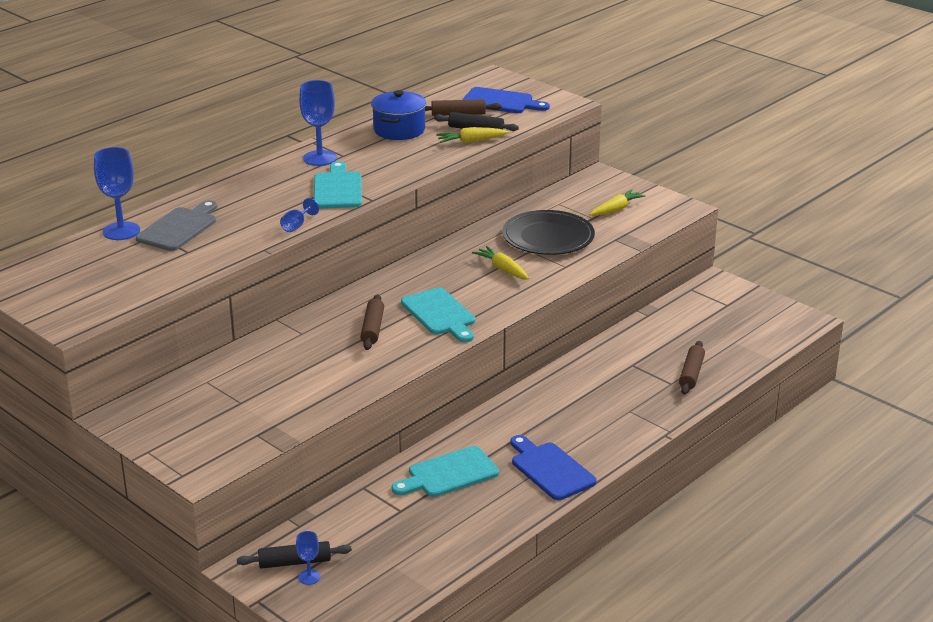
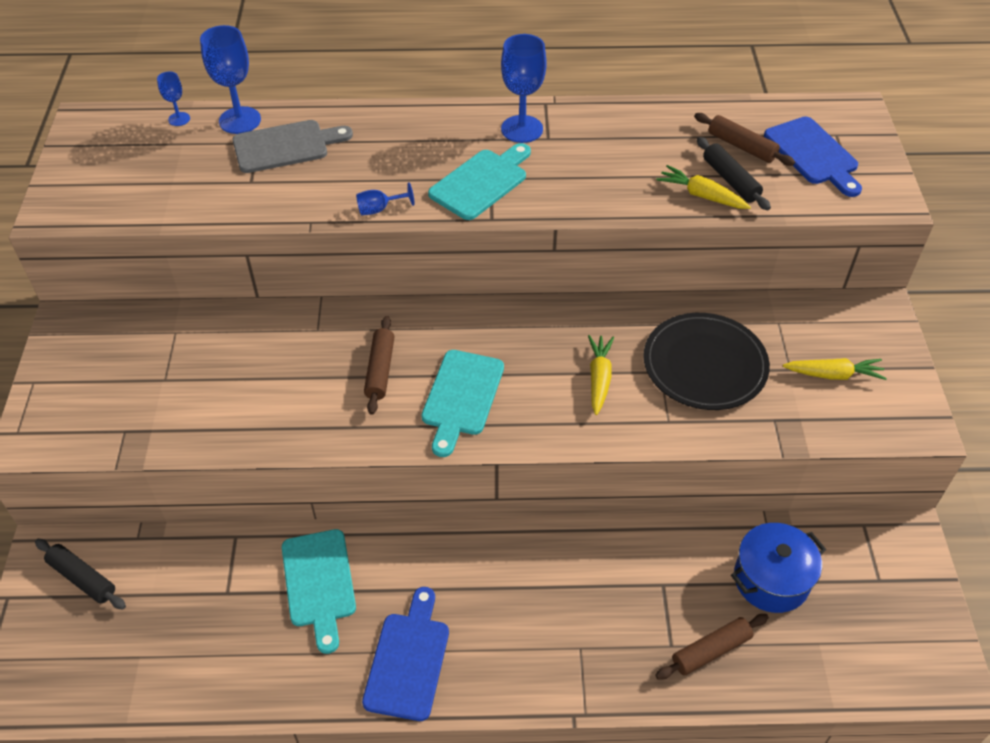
camera: 45 degrees right, 20 degrees up
(309, 577) = (70, 606): blue goblet -> blue goblet (179, 119)
(373, 328) = (380, 370): brown rolling pin -> brown rolling pin turned 45 degrees counterclockwise
(399, 130) = (649, 134): blue pot -> blue pot (771, 579)
(449, 474) = (319, 583): turquoise cutting board -> turquoise cutting board turned 120 degrees counterclockwise

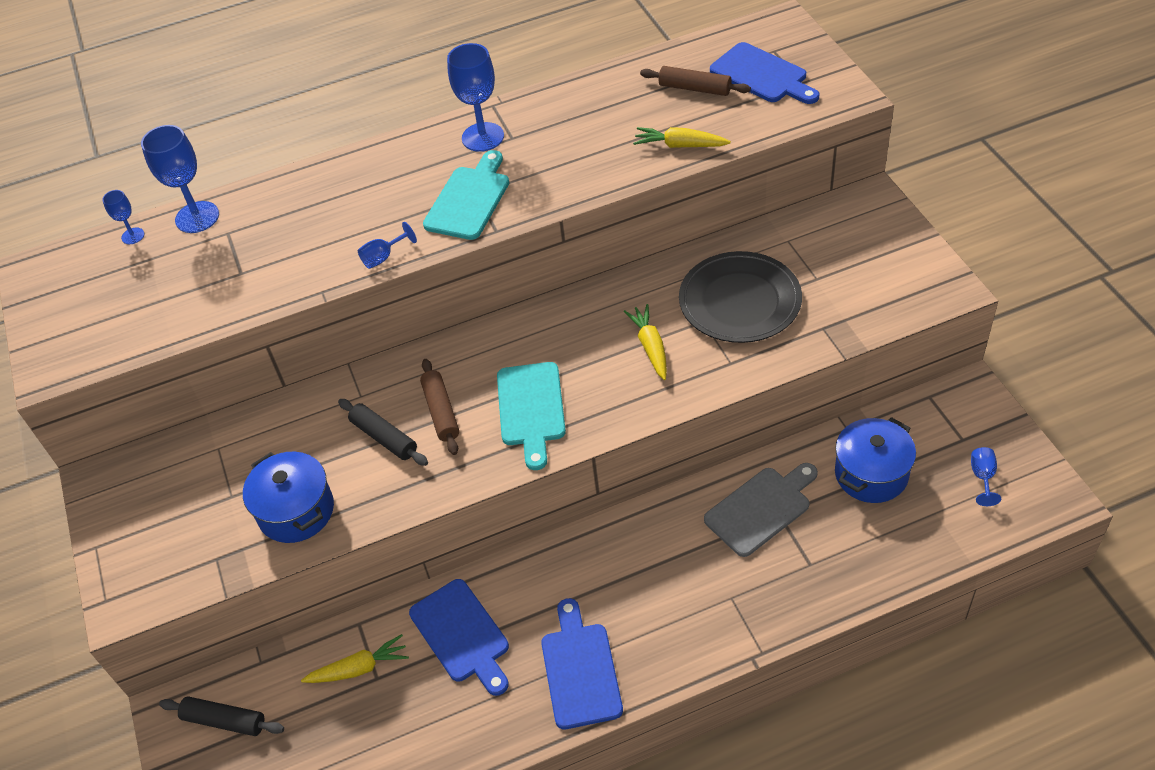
camera: 15 degrees left, 0 degrees up
(212, 414) = (296, 511): none -> blue pot
(286, 146) = (258, 227): grey cutting board -> grey cutting board (761, 509)
(319, 583) = (462, 635): turquoise cutting board -> blue cutting board
(711, 651) = (847, 555): brown rolling pin -> none
(730, 180) = (699, 123): black rolling pin -> black rolling pin (384, 438)
(833, 375) = (856, 270): yellow carrot -> yellow carrot (359, 668)
(883, 626) = (982, 477): none -> blue goblet

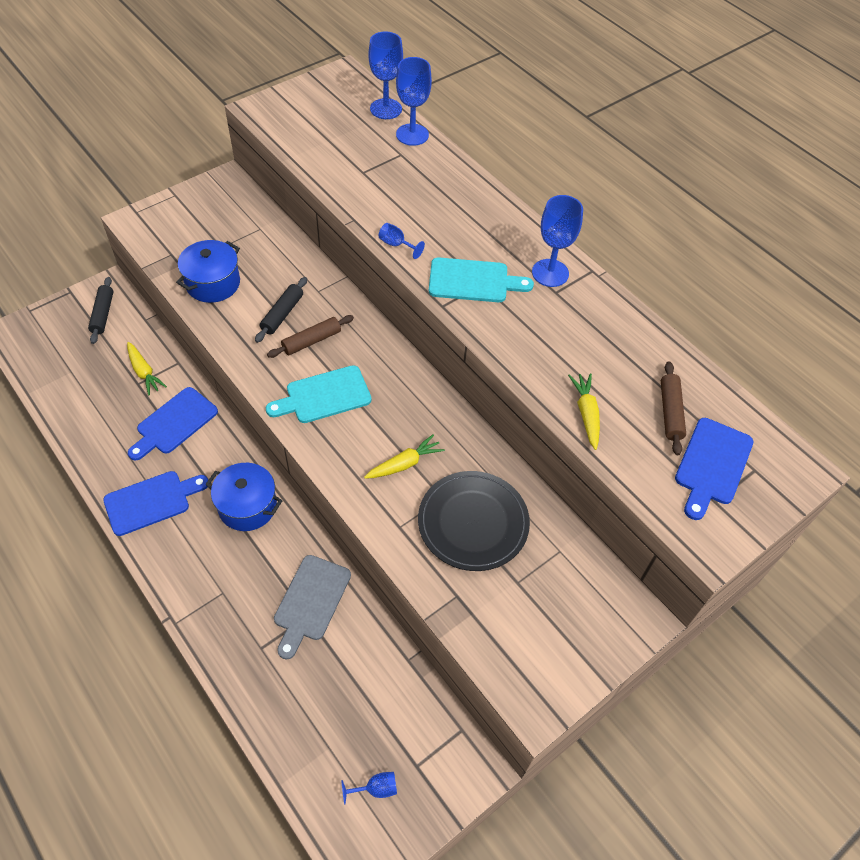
camera: 65 degrees right, 5 degrees up
(133, 236) = (386, 109): blue goblet -> blue goblet, size x1.93
(761, 509) = (310, 601): grey cutting board -> grey cutting board turned 75 degrees clockwise
(871, 474) = (362, 686): blue pot -> blue pot (247, 506)

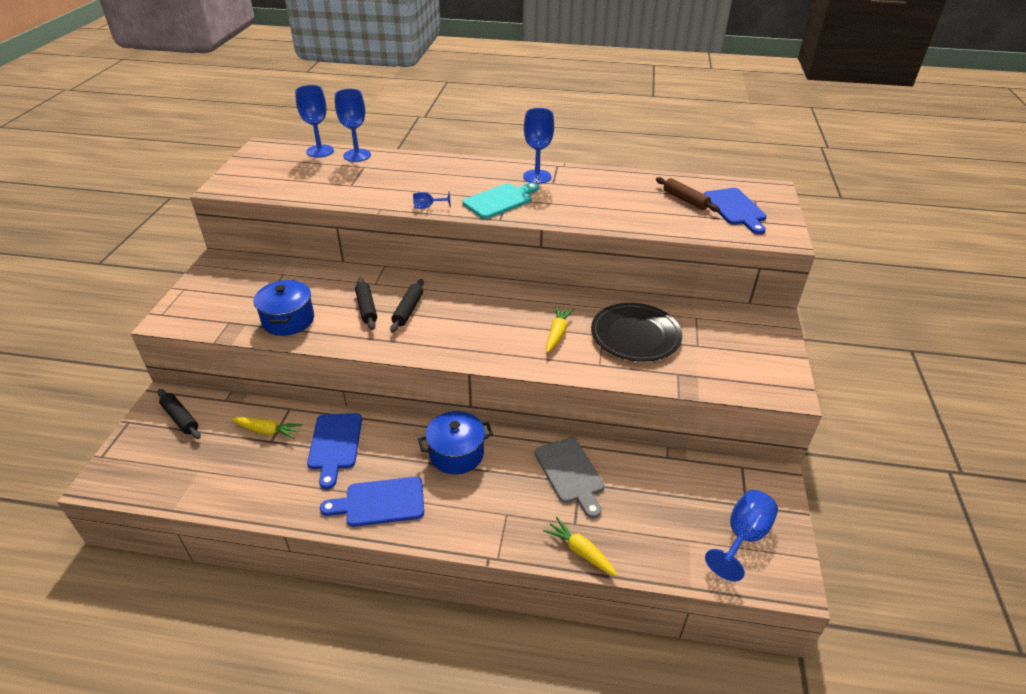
camera: 40 degrees left, 15 degrees down
(151, 502) = (380, 502): blue cutting board -> blue cutting board turned 120 degrees counterclockwise
(312, 341) = (408, 310): brown rolling pin -> black rolling pin
(324, 396) = (457, 332): turquoise cutting board -> none
(376, 788) = (743, 536): blue goblet -> blue goblet, size x1.93
(586, 413) = (649, 222): yellow carrot -> yellow carrot (580, 551)

